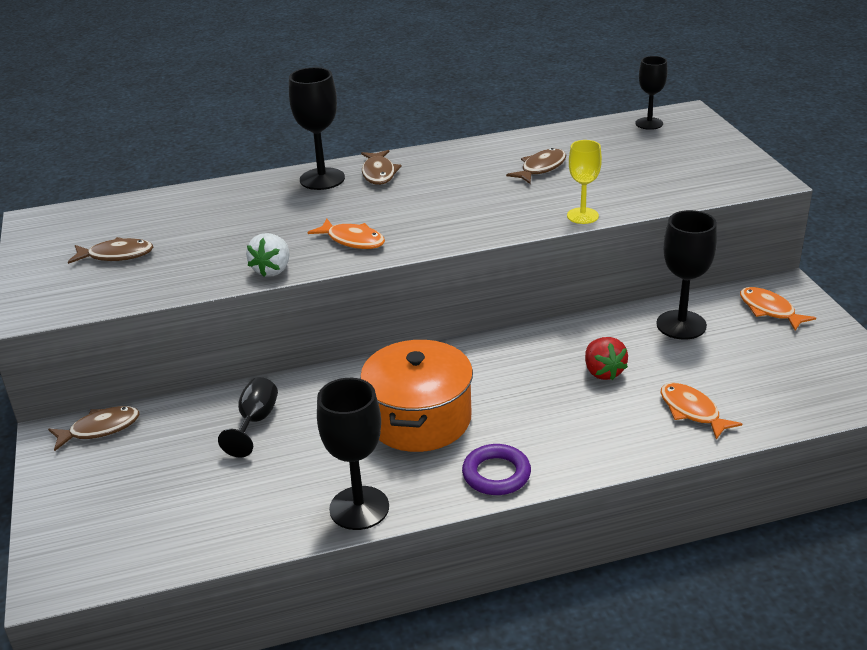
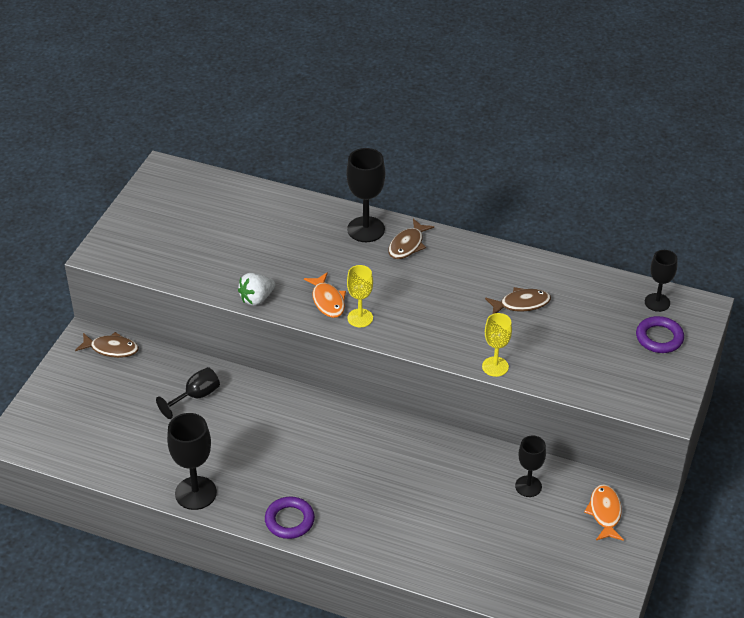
camera: 35 degrees right, 10 degrees up
(116, 255) = (182, 231): brown fish -> none
(404, 238) = (360, 318): none -> yellow goblet
(419, 419) = (286, 454): orange pot -> none
(603, 372) = (433, 490): red strawberry -> none
(681, 325) = (528, 486): black goblet -> black goblet, size x0.64
(685, 142) = (659, 338): none -> purple ring
(692, 411) = (452, 554): orange fish -> none

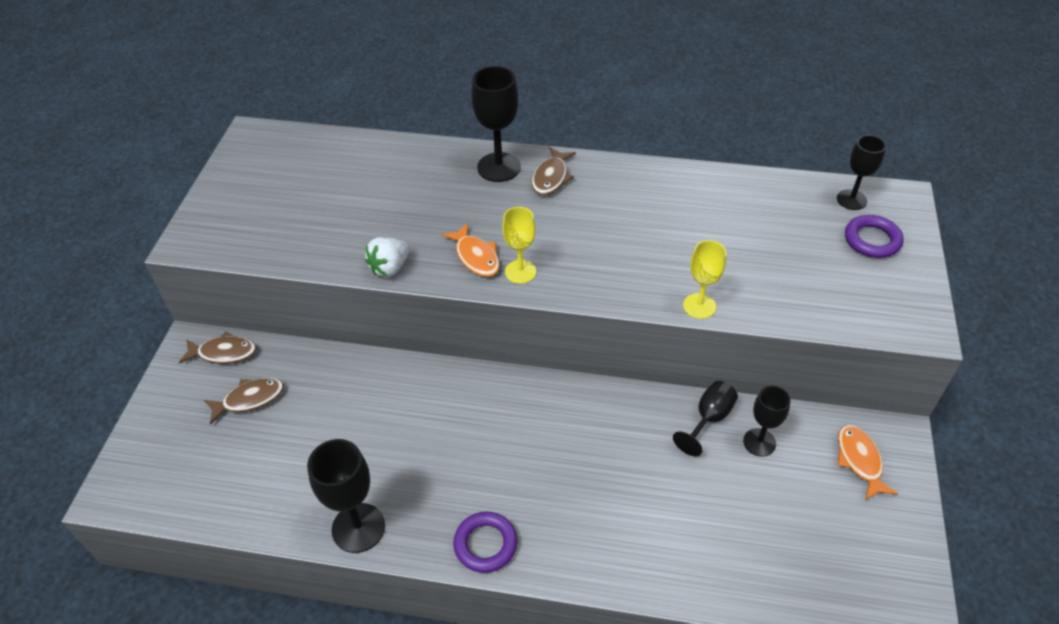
camera: 10 degrees left, 5 degrees up
(195, 396) = (335, 396): black goblet -> black goblet (709, 419)
(521, 304) = (702, 225): brown fish -> brown fish (250, 399)

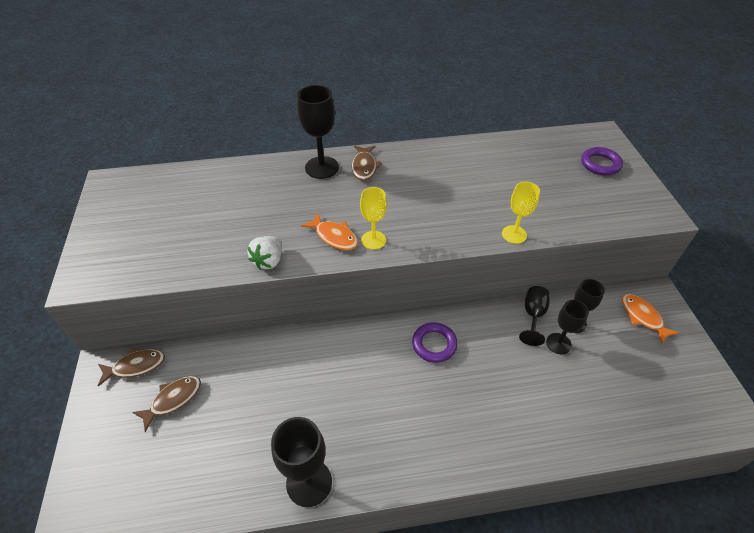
camera: 20 degrees left, 0 degrees up
(485, 544) = (417, 462): purple ring -> purple ring (434, 344)
(851, 200) = (573, 141): black goblet -> black goblet (558, 343)

